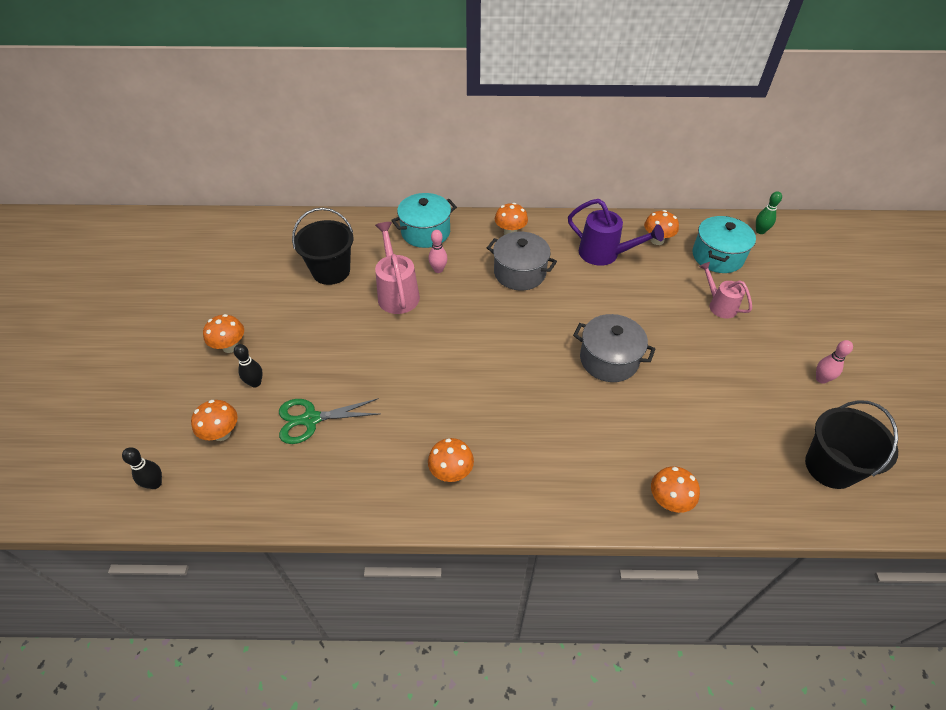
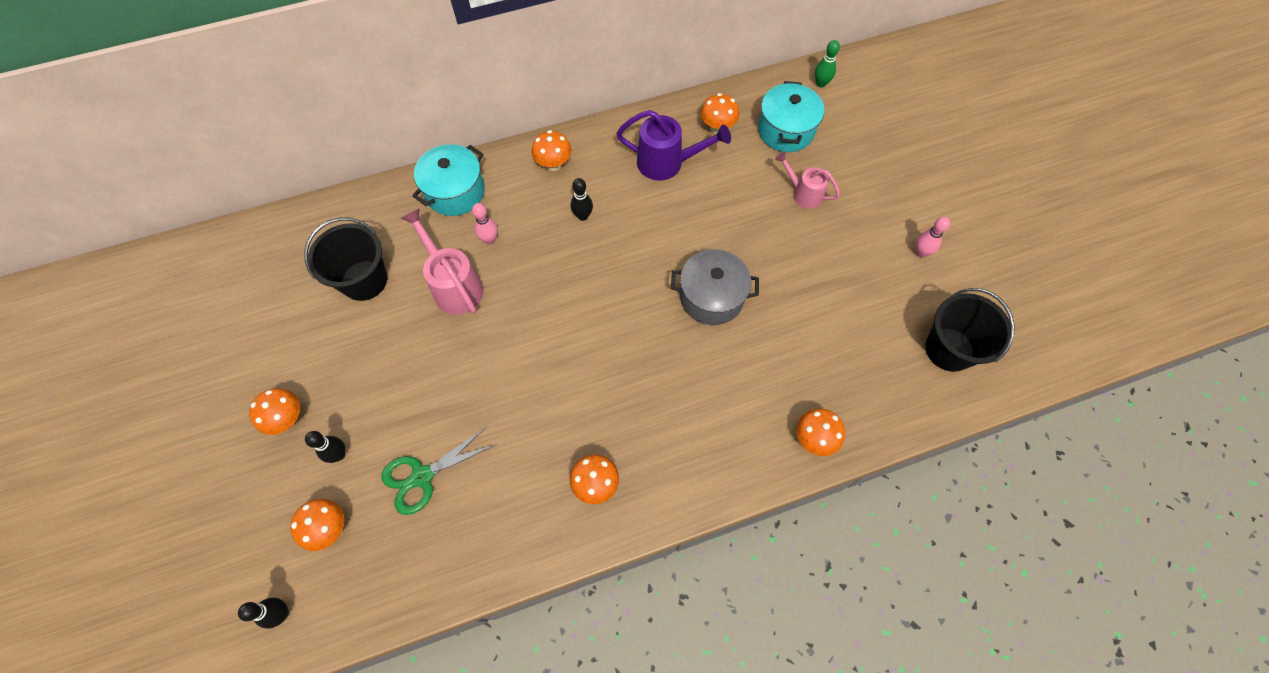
camera: 20 degrees left, 15 degrees up
(519, 273) = (583, 216): grey pot -> black bowling pin

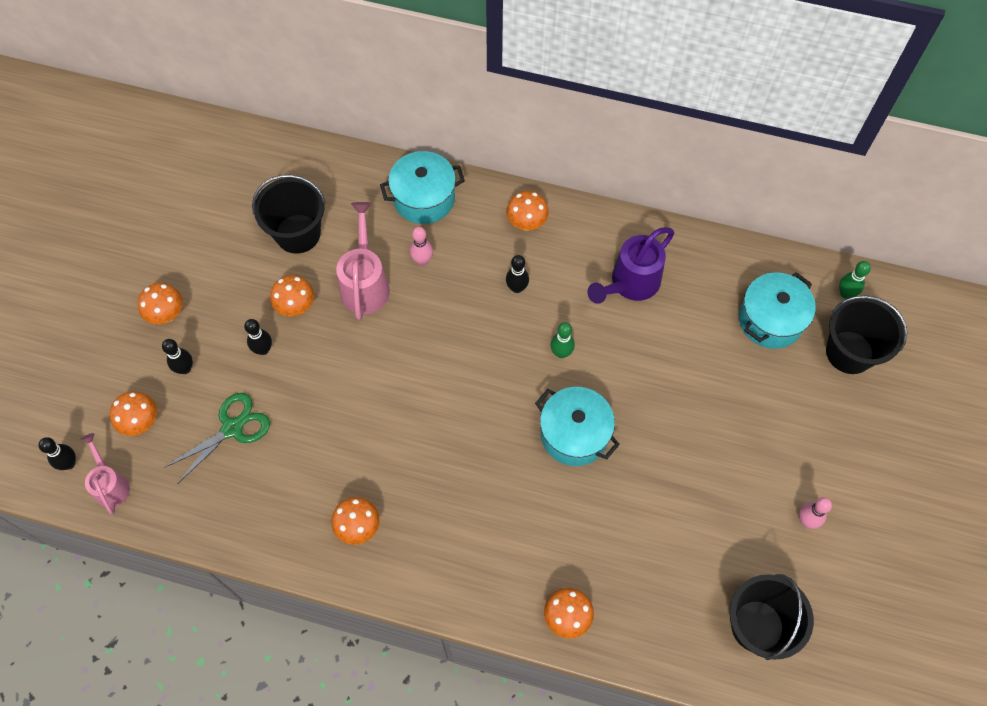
camera: 35 degrees right, 0 degrees up
(402, 393) = (263, 349): none -> black bowling pin
(422, 476) = (232, 428): green scissors -> green scissors turned 135 degrees clockwise
(654, 243) = (561, 352): none -> green bowling pin
(667, 163) = (630, 284): purple watering can -> purple watering can turned 90 degrees clockwise
(711, 297) = (574, 434): grey pot -> turquoise pot
(717, 127) = (705, 277): orange mushroom -> orange mushroom (296, 307)
(803, 193) = (737, 392): pink watering can -> pink watering can (111, 485)
(855, 121) = (849, 352): none -> black bucket

